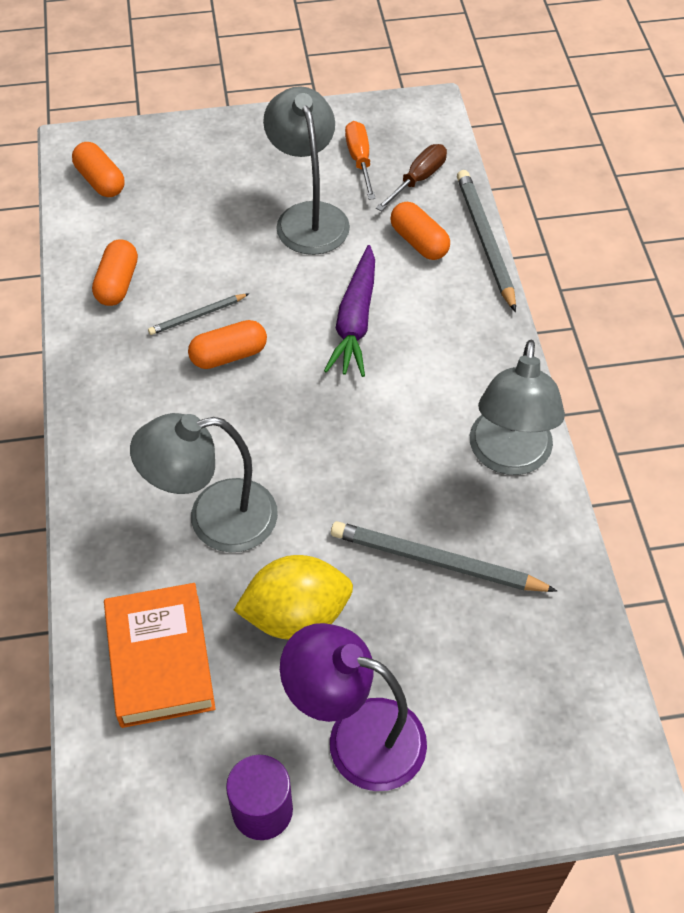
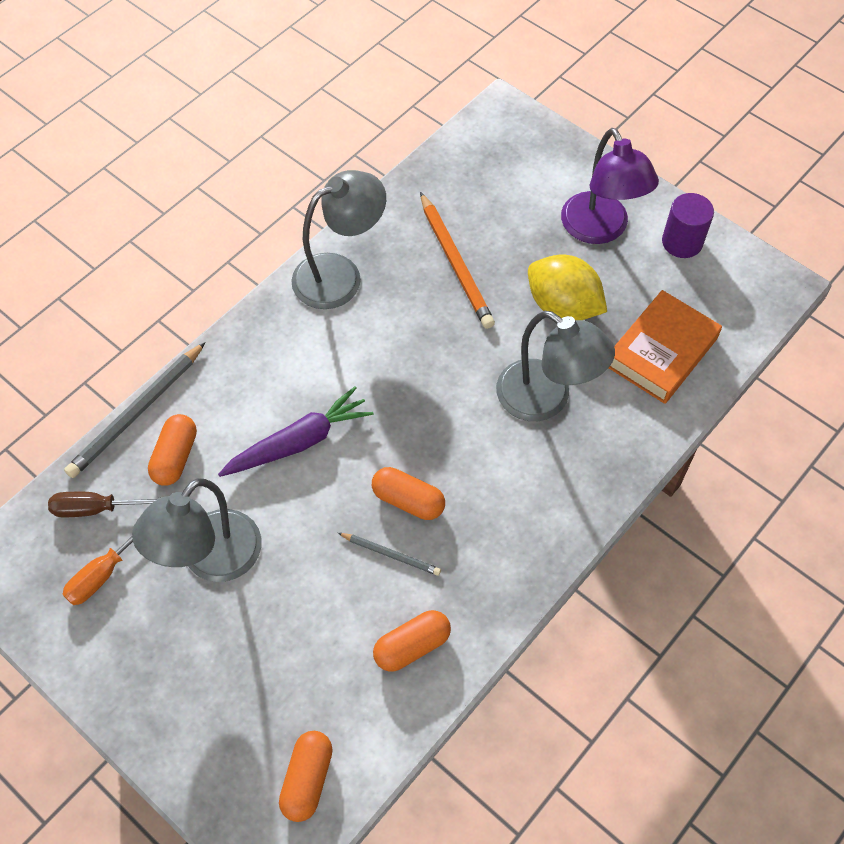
camera: 130 degrees left, 5 degrees up
(436, 562) = (456, 263): grey pencil -> orange pencil

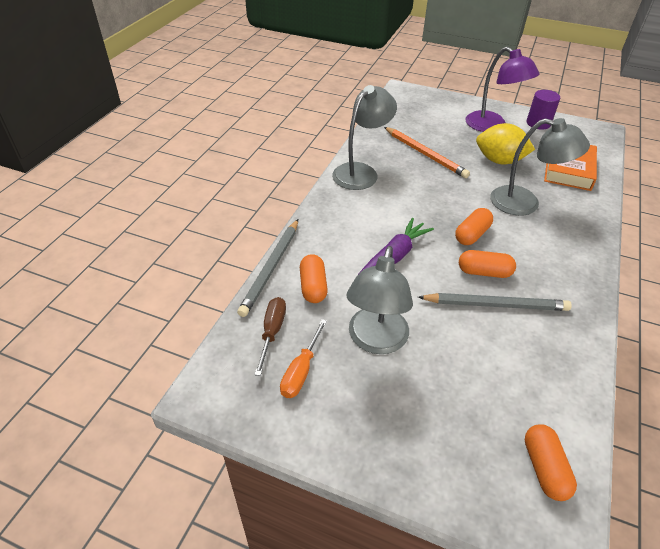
camera: 20 degrees left, 15 degrees down
(96, 509) = (272, 332): brown screwdriver -> brown screwdriver turned 120 degrees clockwise
(391, 554) = (495, 304): grey pencil -> grey pencil, size x1.85
(412, 646) = (550, 354): orange capsule -> orange capsule (472, 234)

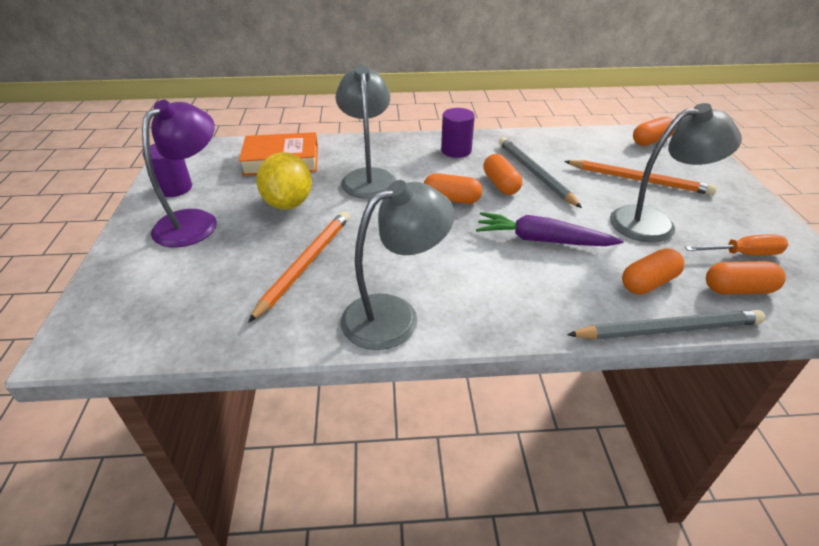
camera: 115 degrees left, 5 degrees down
(272, 332) = (738, 289): brown screwdriver -> orange capsule
(361, 172) = (394, 315): grey lamp -> grey lamp turned 135 degrees clockwise
(452, 381) = (638, 180): none -> orange pencil
(562, 270) = (456, 150): none -> purple cylinder

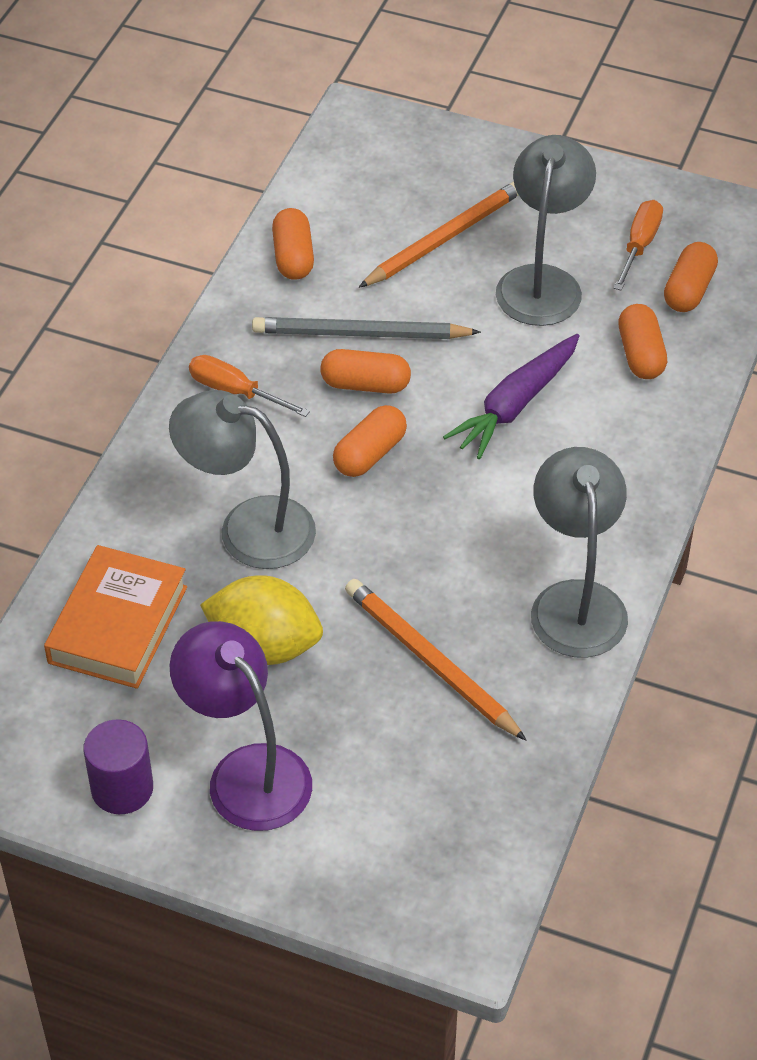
camera: 65 degrees left, 10 degrees up
(456, 150) = (235, 392): purple cylinder -> orange screwdriver
(651, 141) = (355, 162): orange capsule -> orange capsule (293, 257)
(667, 329) = (713, 383): grey pencil -> none

